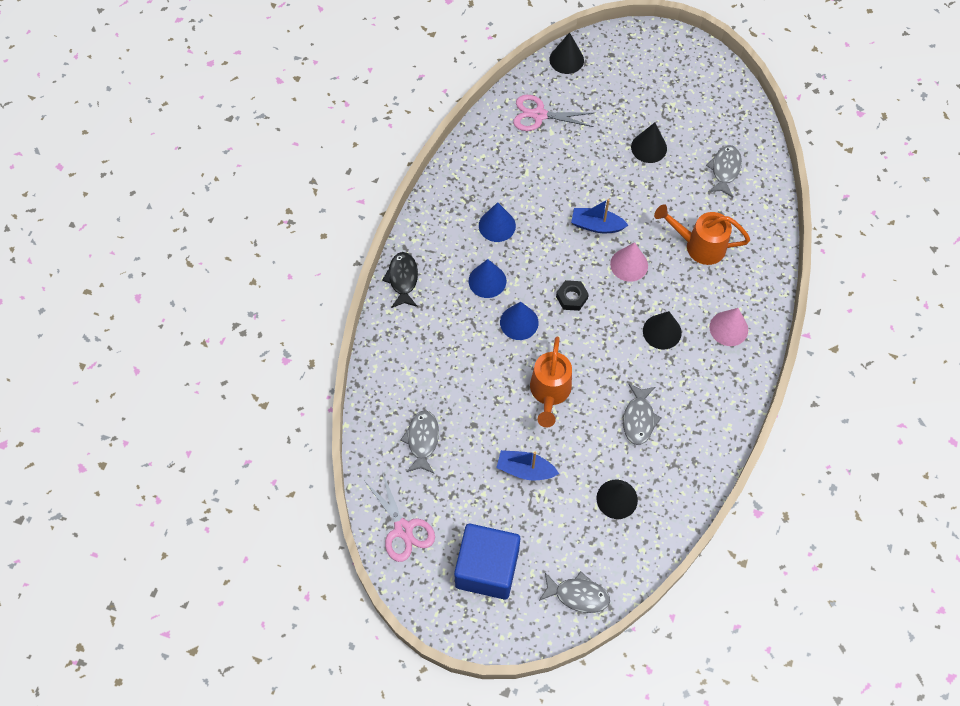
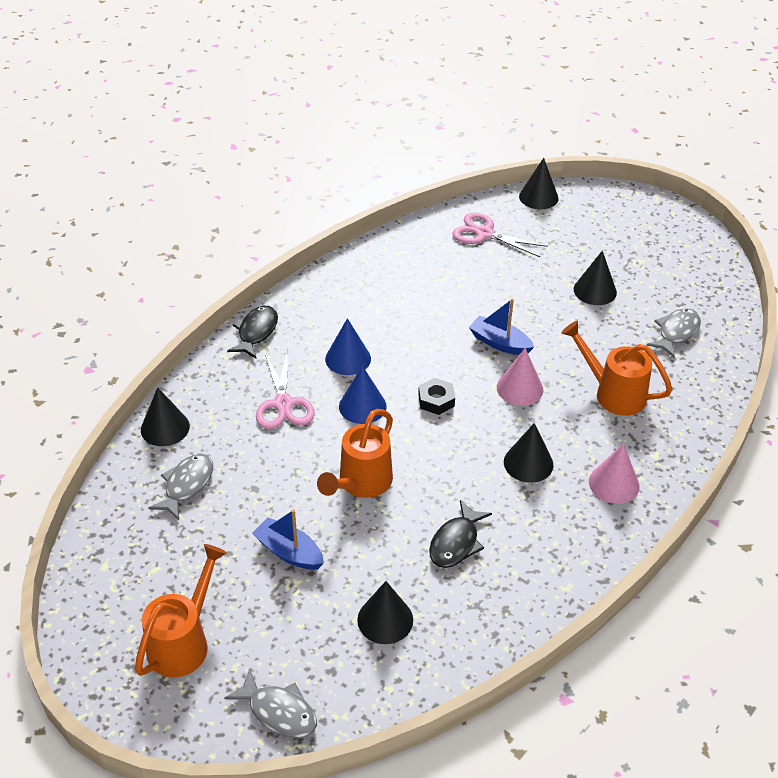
camera: 20 degrees right, 20 degrees down
(378, 395) = (165, 428): none -> black cone
(403, 529) = (110, 567): pink scissors -> pink scissors (283, 404)
(487, 568) = (183, 642): blue cube -> orange watering can
(497, 225) = (386, 313): blue cone -> none
(639, 419) = (456, 543): grey fish -> black fish

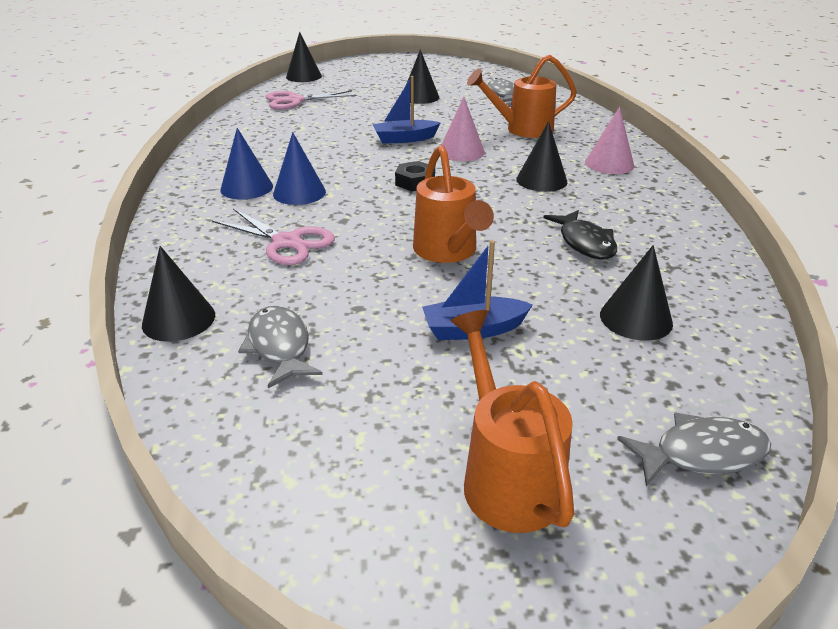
camera: 45 degrees left, 10 degrees down
(256, 332) = (179, 214): black fish -> none
(362, 406) = (362, 211): blue cone -> blue cone (246, 188)

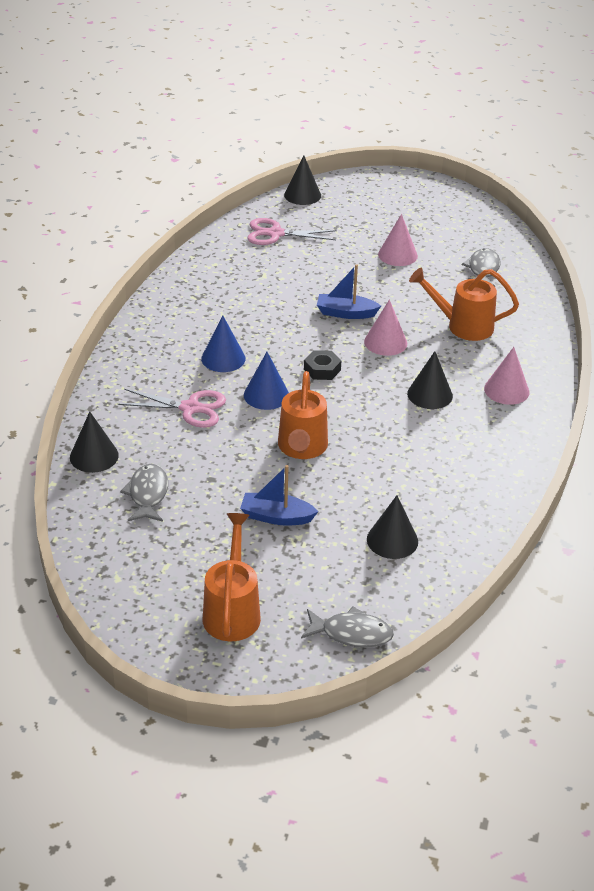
camera: 20 degrees right, 5 degrees up
(246, 188) = (185, 342): blue cone -> blue cone (266, 395)
(287, 242) = (191, 408): pink scissors -> pink scissors turned 45 degrees counterclockwise
(420, 97) = (397, 255): black cone -> pink cone
(585, 243) = (411, 468): black fish -> none

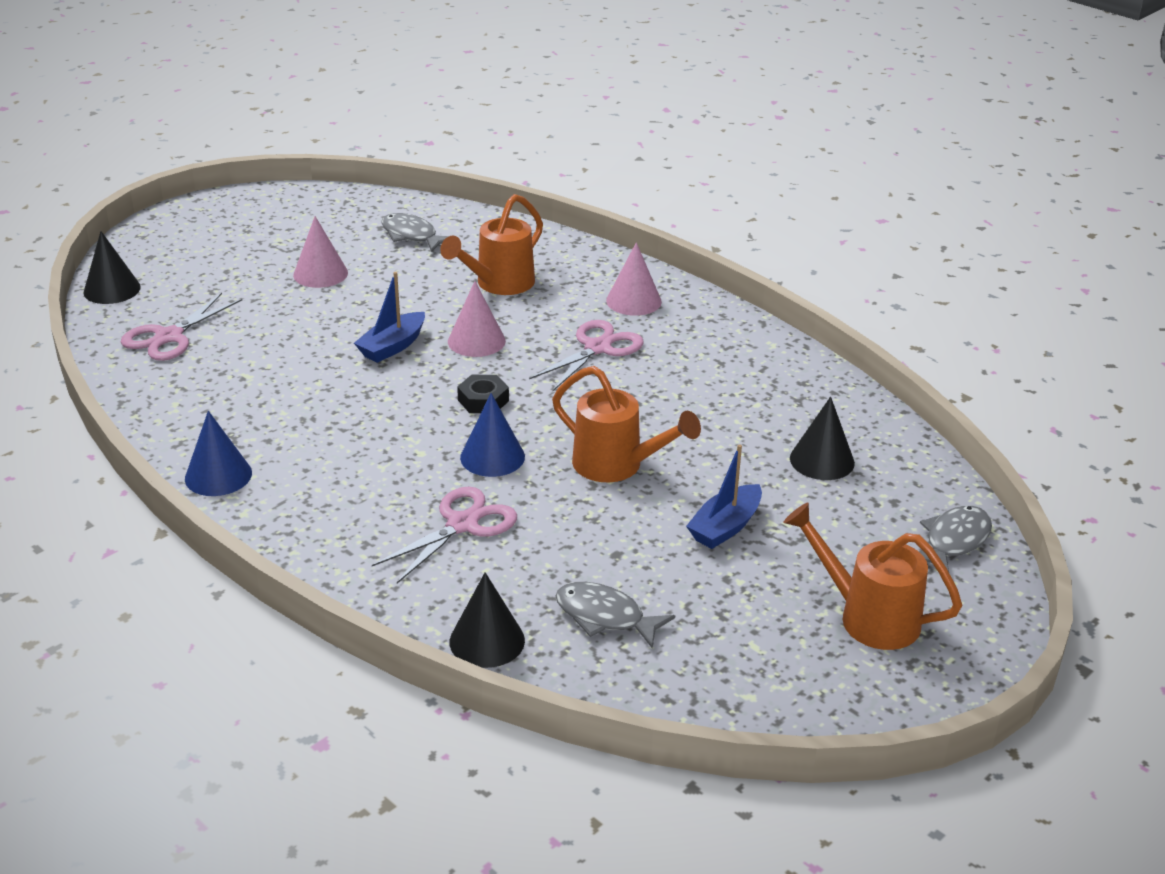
camera: 60 degrees left, 5 degrees down
(223, 358) = (386, 464): blue cone -> blue cone (218, 475)
(430, 394) = (598, 348): black cone -> pink scissors

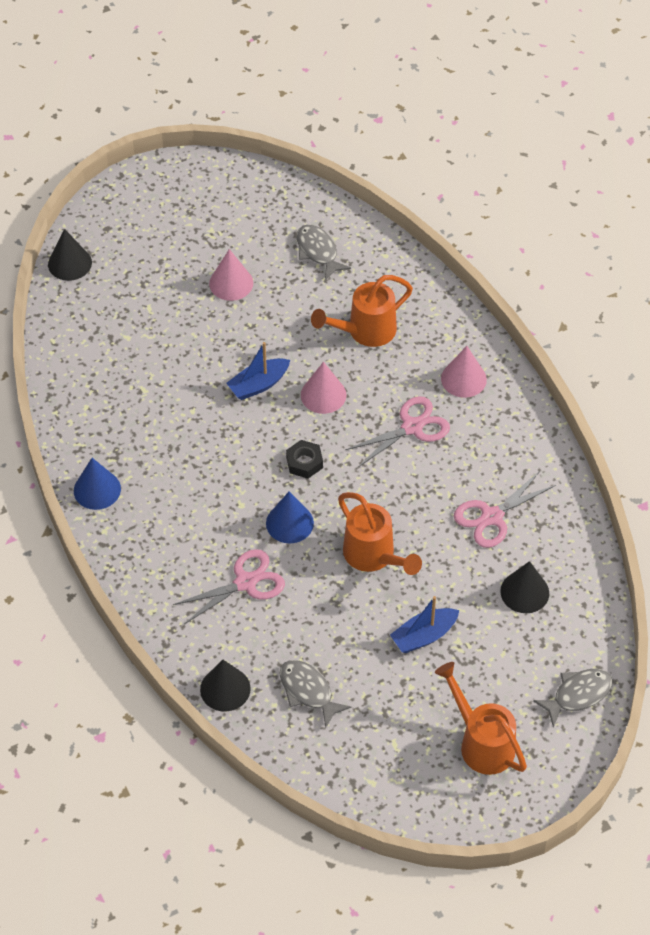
camera: 20 degrees right, 20 degrees up
(169, 337) = (98, 331): pink scissors -> pink scissors (491, 517)

